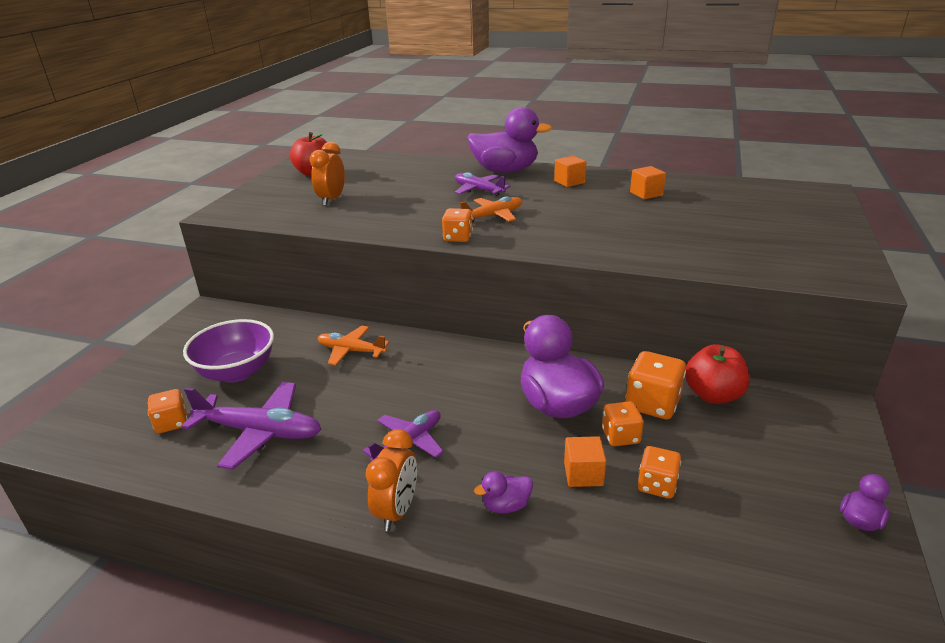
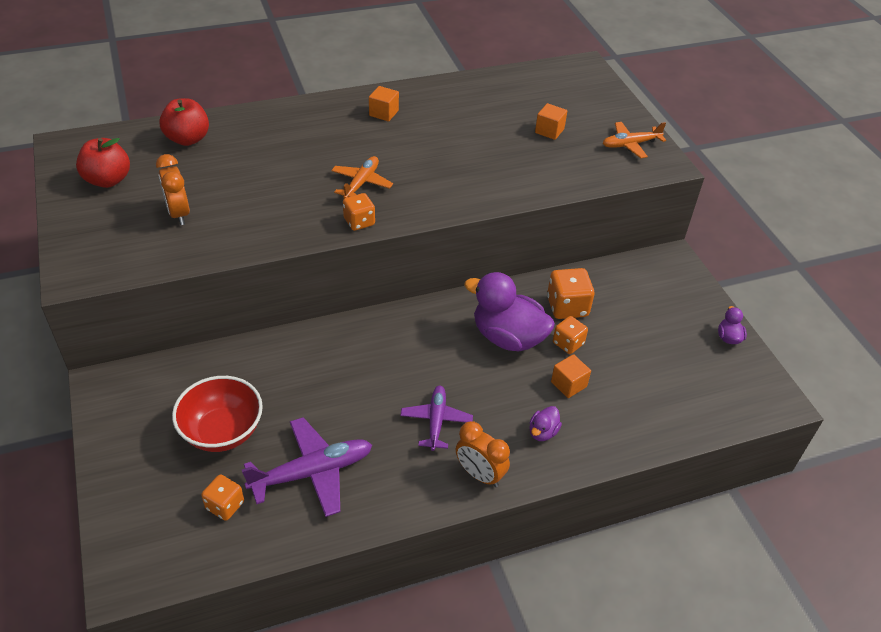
camera: 40 degrees left, 15 degrees up
(237, 372) = (222, 431): purple bowl -> red bowl
(351, 351) = (303, 362): orange plane -> orange plane (630, 144)
(397, 511) = (479, 474): orange clock -> orange clock turned 150 degrees clockwise
(479, 190) = (313, 151): purple plane -> none
(505, 171) = (309, 114): purple duck -> none
(646, 194) = (461, 110): orange cube -> orange cube (549, 131)
(657, 485) = (615, 369): orange dice -> none
(713, 395) = (598, 281): red apple -> red apple (188, 139)

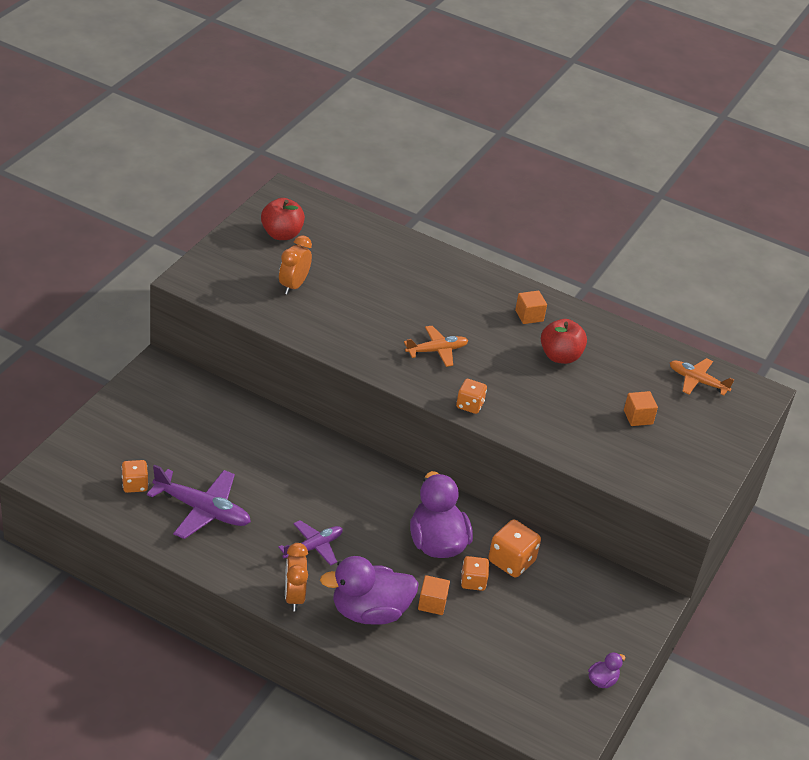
camera: 45 degrees right, 5 degrees down
(188, 139) = (367, 241): red apple -> red apple (560, 356)
(222, 431) = (185, 446): red bowl -> none
(359, 222) = (396, 373): orange dice -> orange dice (470, 405)
(542, 432) = (369, 612): purple duck -> purple duck, size x2.28
(630, 144) = (688, 474): orange plane -> orange plane (697, 381)

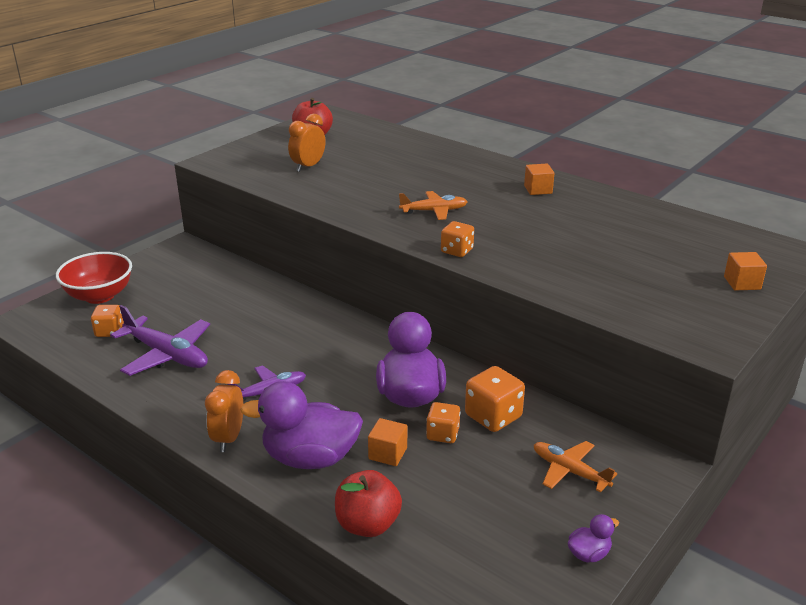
camera: 15 degrees right, 10 degrees down
(103, 440) = (99, 296): none -> red bowl
(560, 356) = (565, 218): red apple -> red apple (368, 524)
(638, 417) = (647, 266): orange cube -> orange cube (742, 283)
(697, 381) = (719, 240): orange plane -> orange plane (569, 471)

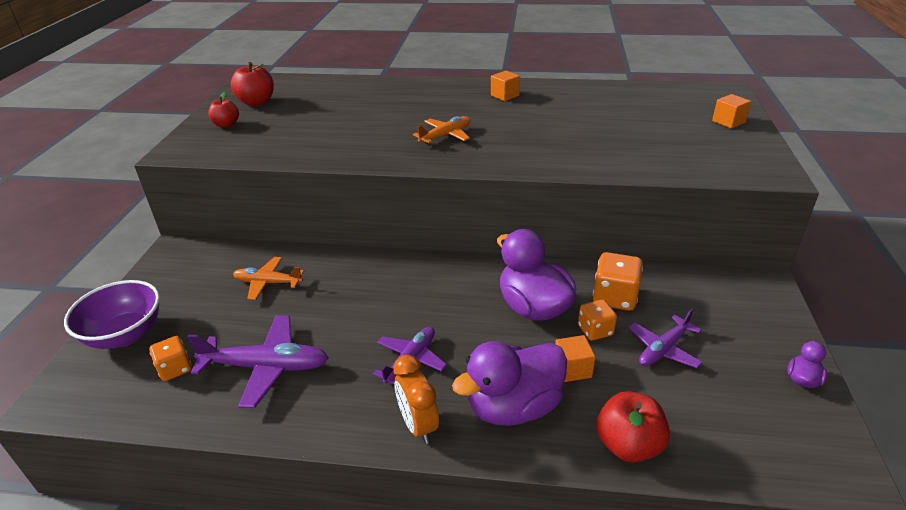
camera: 30 degrees left, 5 degrees up
(99, 296) = (125, 335): red bowl -> purple bowl
(269, 150) = (226, 124): none -> red apple
(308, 167) = (284, 130): orange clock -> none
(457, 251) = (506, 163): orange dice -> none
(486, 474) = (663, 349): none -> purple plane
(569, 471) = (715, 317): orange plane -> orange plane (268, 283)

